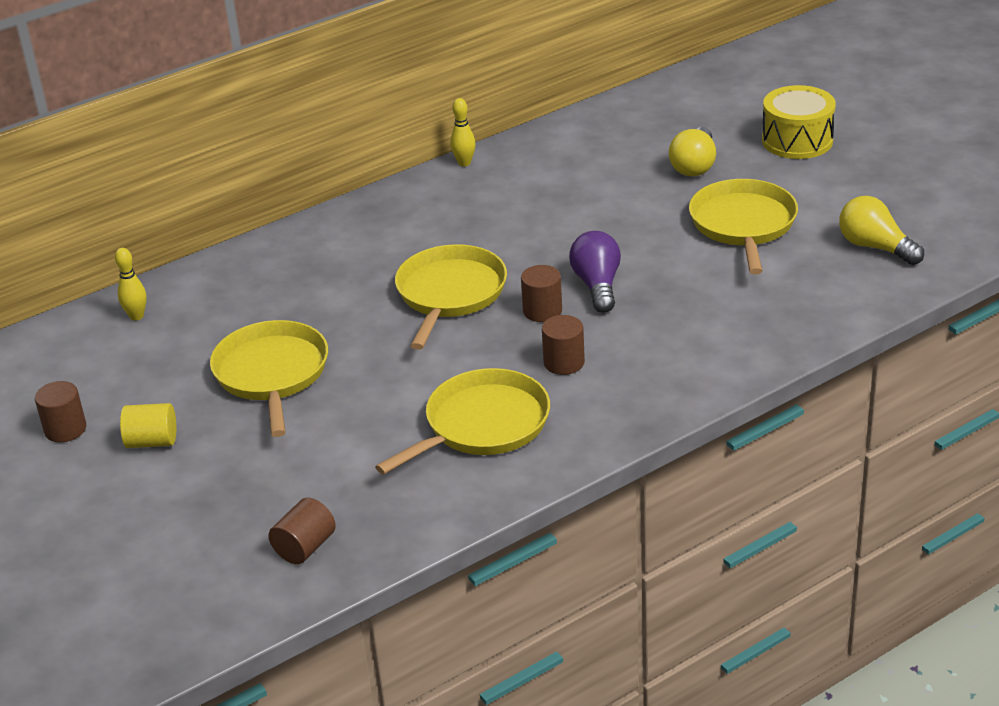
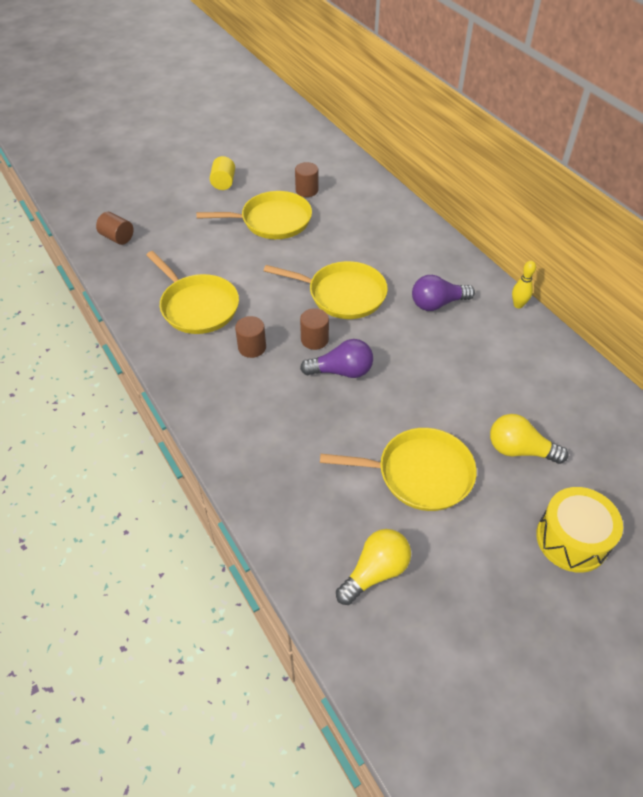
camera: 90 degrees right, 15 degrees up
(65, 429) = (243, 155): brown cylinder -> brown cylinder (307, 190)
(136, 316) = (340, 169): yellow bowling pin -> none
(465, 219) = (437, 303): none -> purple light bulb

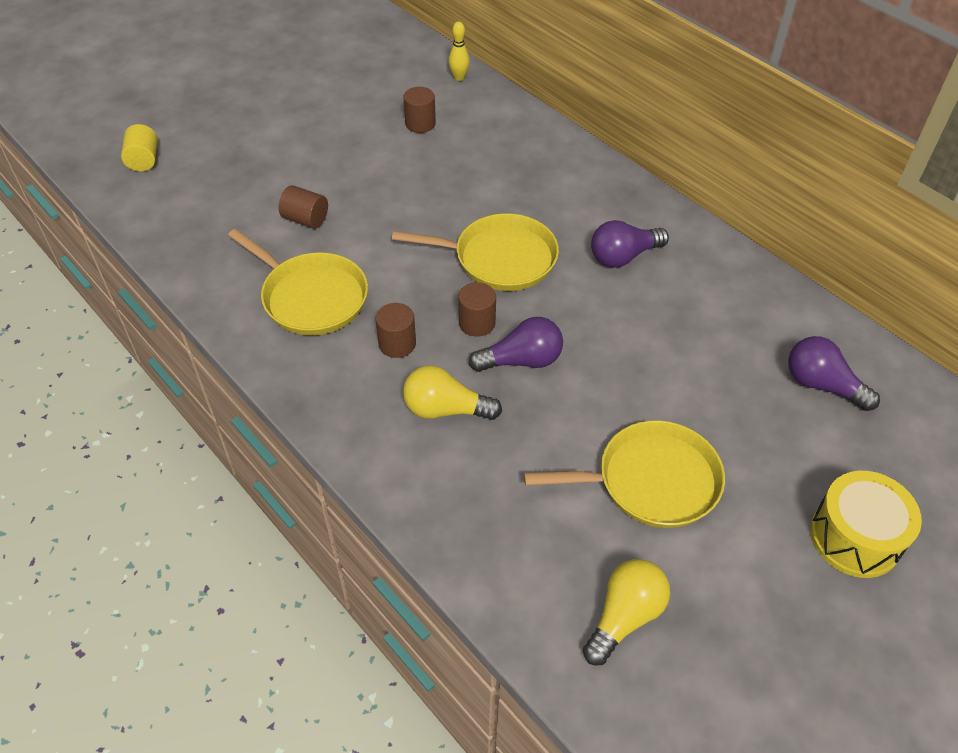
camera: 10 degrees left, 0 degrees up
(117, 237) = (178, 215): brown cylinder -> brown cylinder (305, 219)
(223, 183) = (306, 124): yellow cylinder -> yellow cylinder (144, 160)
(272, 221) = (384, 169): yellow pan -> none
(518, 305) = (724, 246): yellow bowling pin -> yellow bowling pin (459, 77)
(519, 450) = (767, 433): yellow light bulb -> yellow light bulb (445, 409)
(572, 419) = (822, 385): none -> purple light bulb

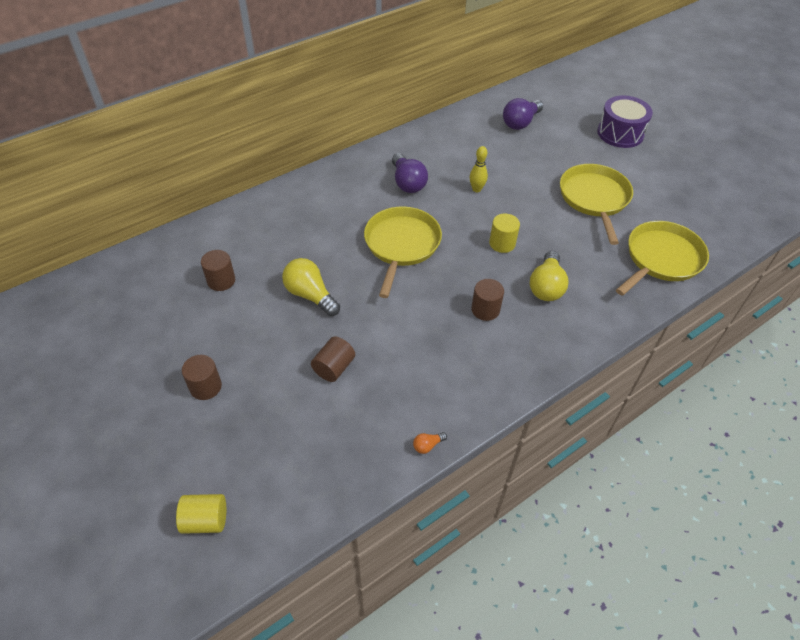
camera: 85 degrees left, 0 degrees up
(203, 299) = (427, 445): none -> orange light bulb
(311, 297) = (432, 363): yellow pan -> yellow pan (661, 259)
(459, 77) = (162, 250): yellow bowling pin -> yellow bowling pin (476, 189)
(477, 323) = (466, 263): brown cylinder -> brown cylinder (205, 387)
(522, 360) = (502, 243): purple light bulb -> yellow cylinder
(624, 616) = (684, 222): yellow light bulb -> yellow light bulb (310, 295)
(855, 537) = (620, 133): yellow drum -> purple drum

